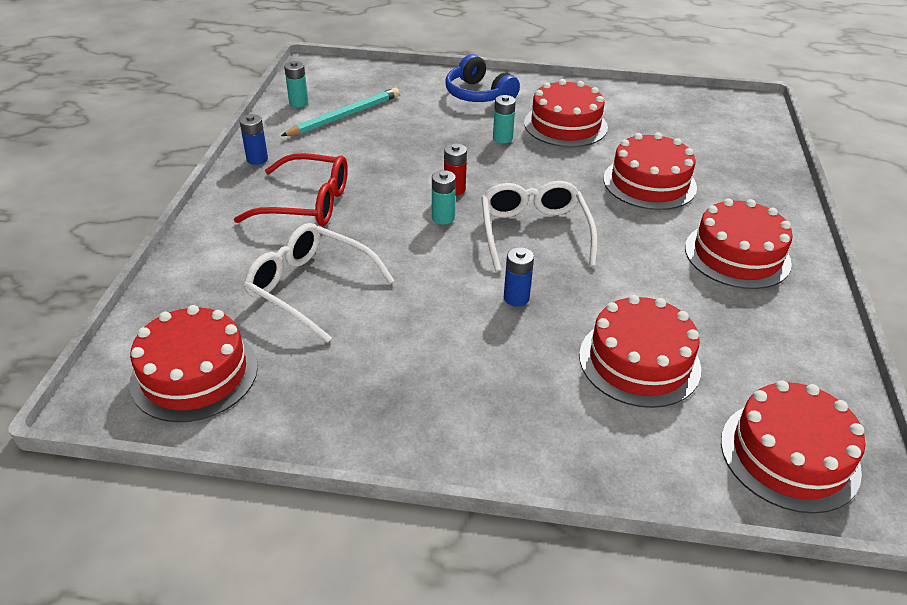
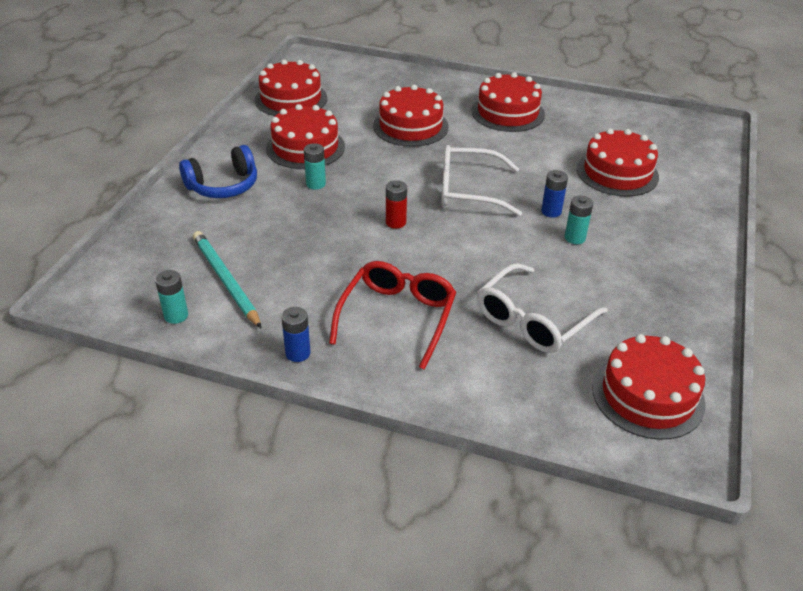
camera: 80 degrees left, 0 degrees up
(443, 218) = (439, 234): turquoise battery -> turquoise battery (575, 238)
(789, 455) = (689, 141): red cake -> red cake (291, 99)

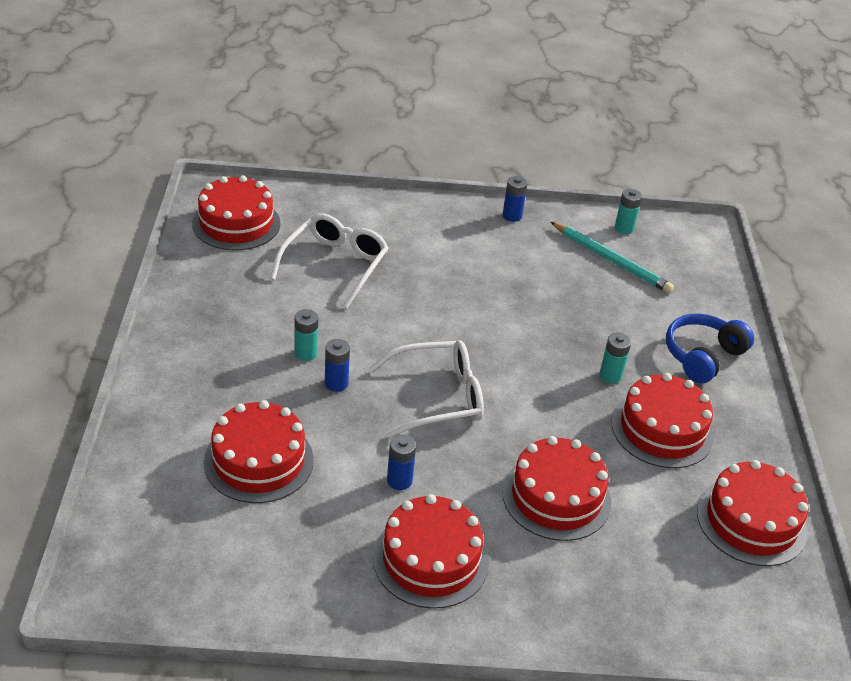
camera: 160 degrees right, 0 degrees up
(395, 222) = (498, 341): red battery -> none
(397, 316) = (450, 252): red glasses -> none
(516, 148) = (399, 480): none -> blue battery

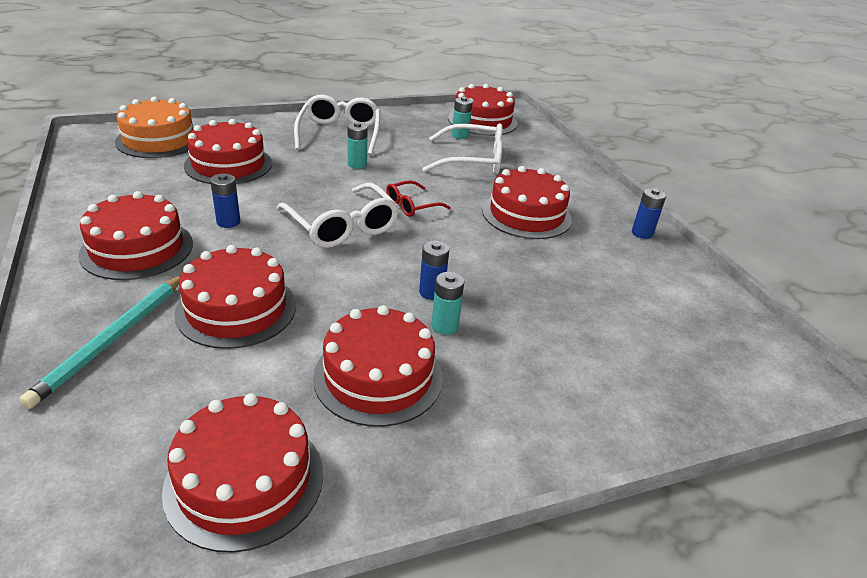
camera: 70 degrees right, 5 degrees down
(152, 519) = (159, 140): none -> orange cake
(215, 347) = (340, 134): none -> white glasses
(336, 383) = (330, 180): blue battery -> blue battery (431, 292)
(414, 338) = (411, 205): none -> red glasses
(458, 269) = (526, 214): none -> red cake
(611, 260) = (646, 305): turquoise pencil -> turquoise pencil (112, 340)
(624, 228) = (716, 309): turquoise battery -> turquoise battery (460, 135)
(702, 356) = (540, 401): blue headphones -> none

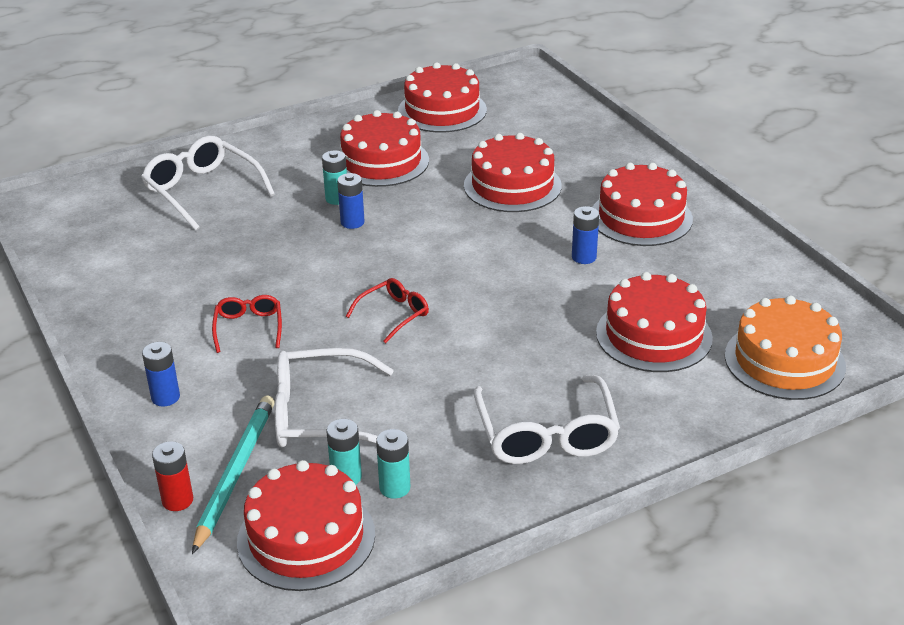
camera: 175 degrees right, 0 degrees up
(112, 340) = (584, 155): turquoise pencil -> turquoise pencil (235, 473)
(342, 227) = (463, 272): white glasses -> white glasses (202, 191)
(357, 164) = (488, 370): turquoise battery -> turquoise battery (394, 488)
(526, 214) = (248, 327): red cake -> red glasses
(552, 141) = (177, 500): none -> red battery
(642, 233) = (105, 326): blue battery -> blue battery (165, 397)

